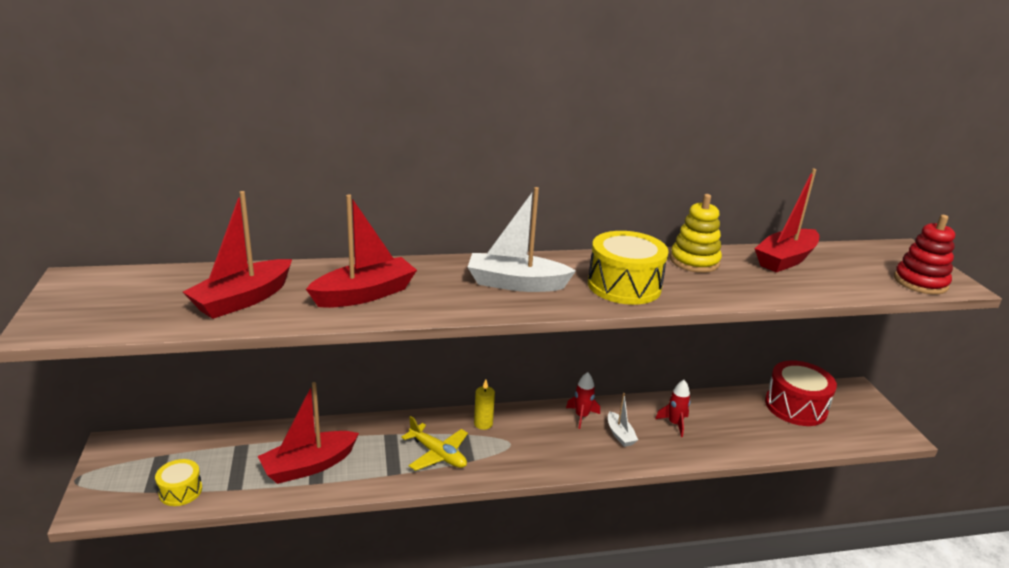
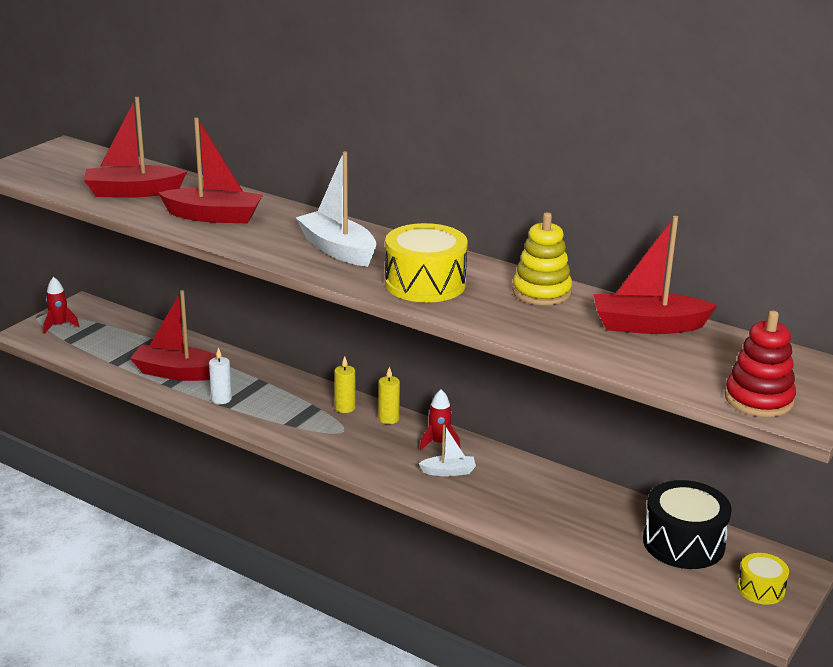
camera: 45 degrees right, 0 degrees up
(180, 491) = (83, 349): yellow drum -> yellow drum (761, 589)
(382, 469) = (221, 399): none -> white candle
(438, 454) = (275, 410): yellow plane -> none
(524, 416) = (388, 419): none -> yellow candle
(620, 435) = (449, 471): white boat -> white boat turned 120 degrees counterclockwise
(674, 424) = (518, 490): red rocket -> red rocket (59, 326)
(795, 407) = (683, 543): red drum -> black drum

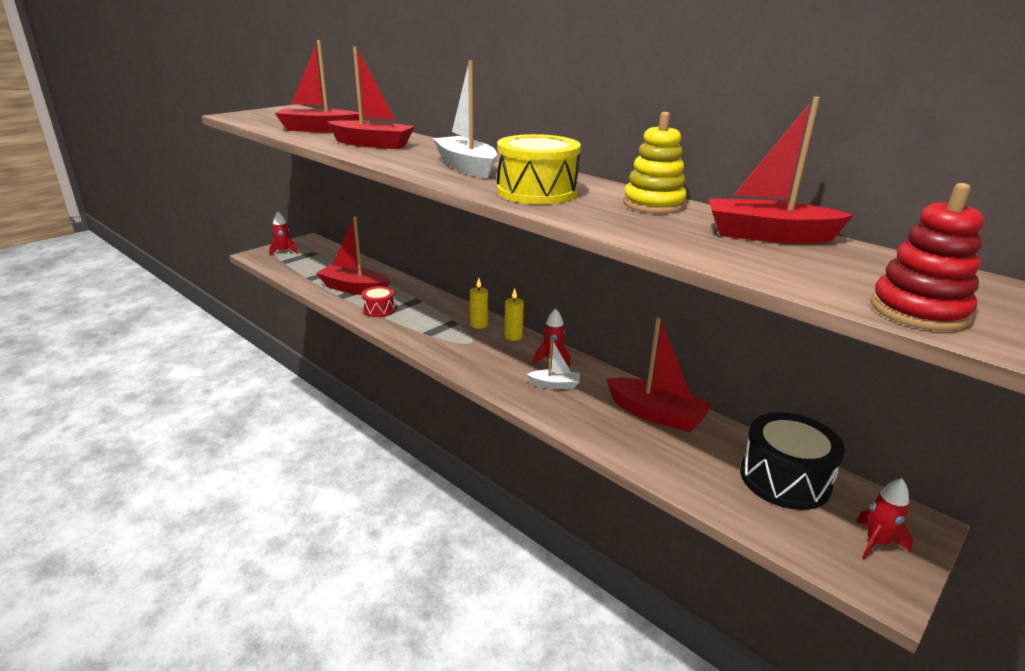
camera: 10 degrees right, 0 degrees up
(221, 399) = (379, 310): white candle -> red drum
(558, 493) = (656, 414): none -> red boat
(761, 589) = (876, 543): yellow drum -> red rocket

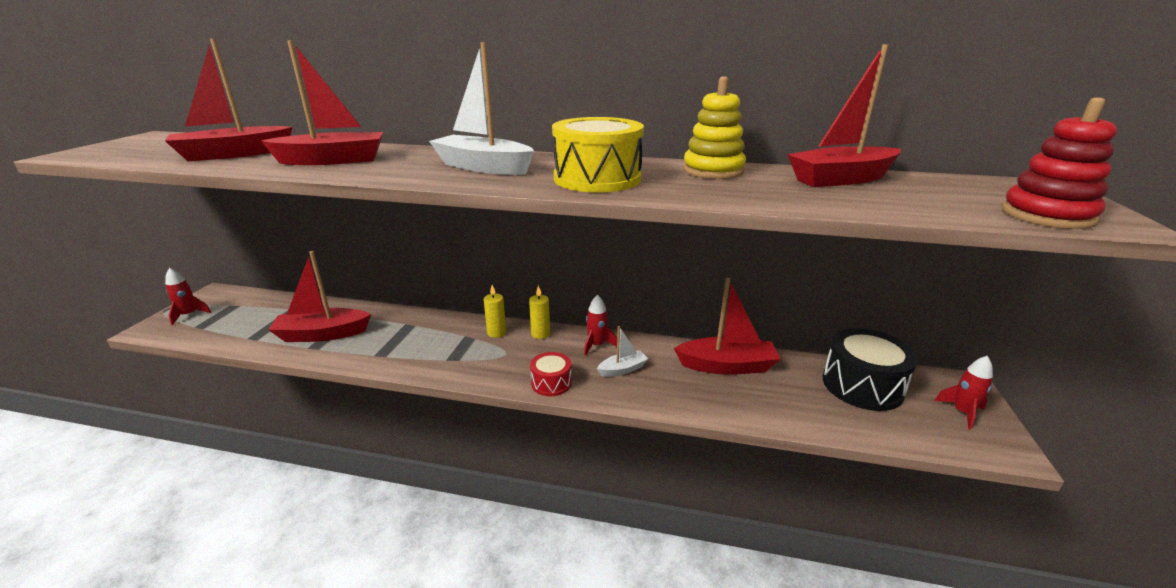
camera: 30 degrees left, 0 degrees up
(379, 310) = (374, 350): red drum -> red drum (551, 383)

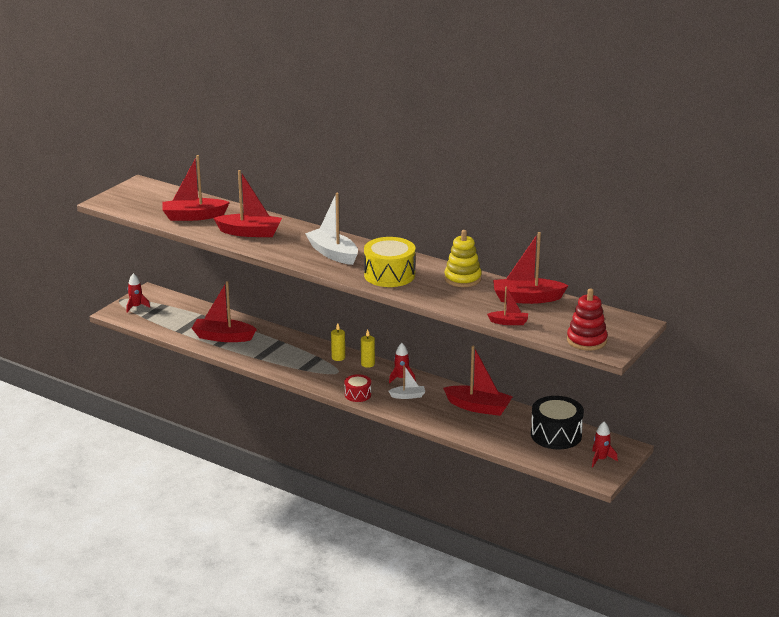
camera: 20 degrees right, 0 degrees up
(878, 209) = (509, 322): none -> red boat

